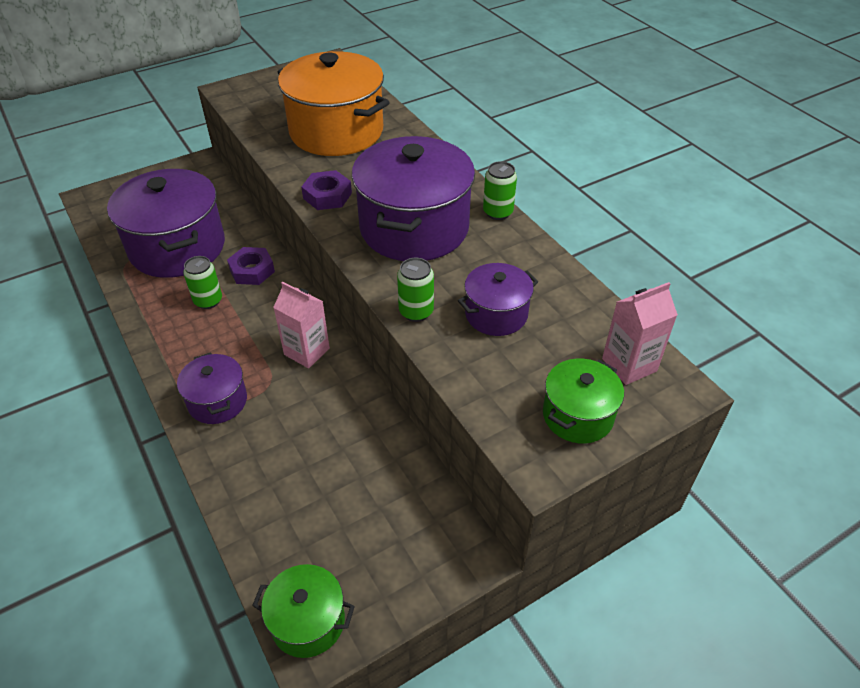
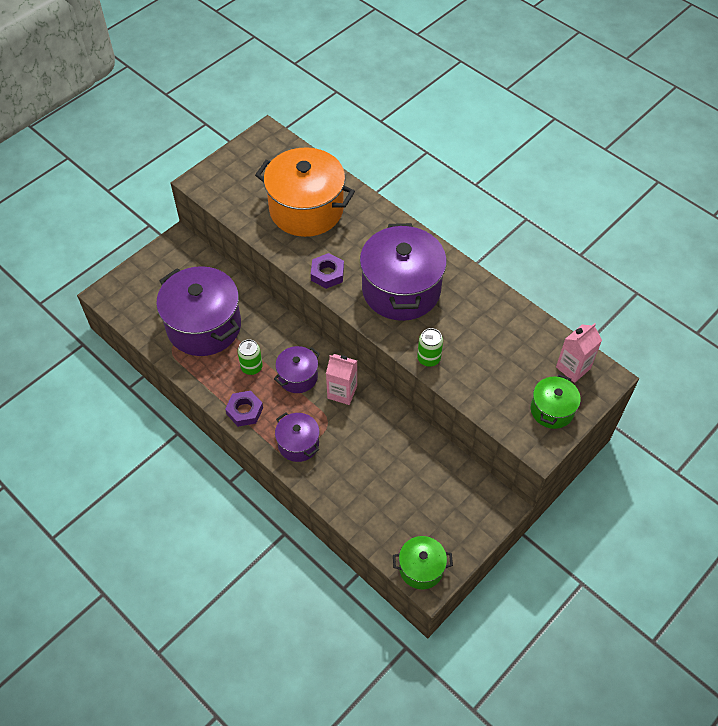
camera: 15 degrees left, 10 degrees up
(252, 270) = (271, 334): purple nut -> purple nut (244, 411)
(496, 314) = (480, 349): purple pot -> purple pot (298, 377)
(497, 212) = (454, 263): green can -> none

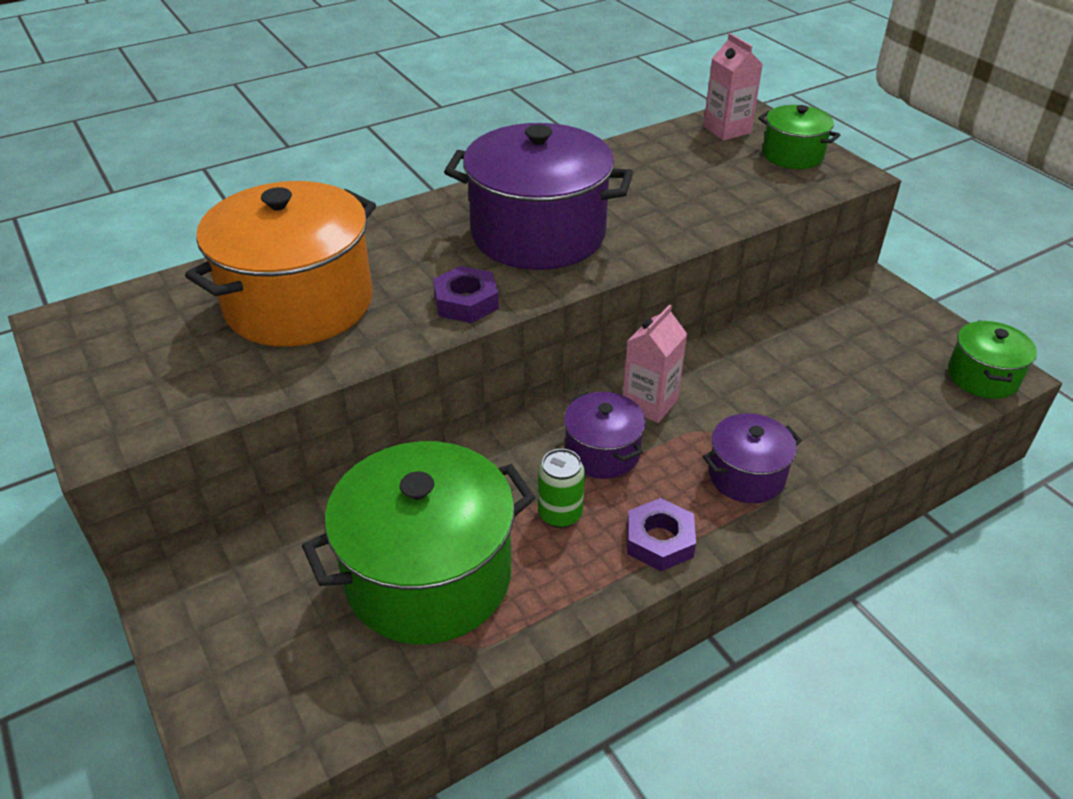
camera: 75 degrees left, 15 degrees down
(204, 326) = (428, 576): purple pot -> green pot
(428, 358) = (683, 232): green can -> none

